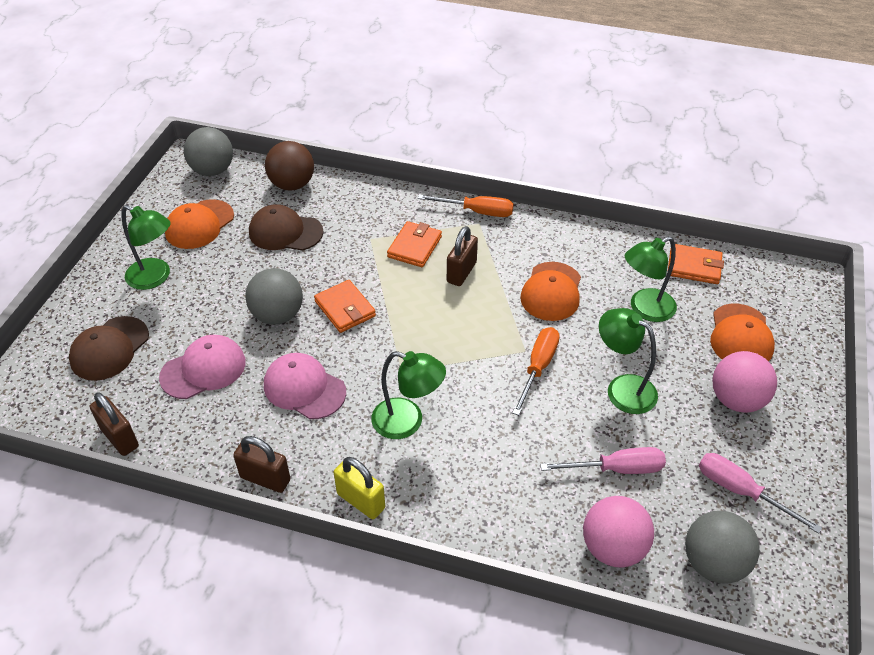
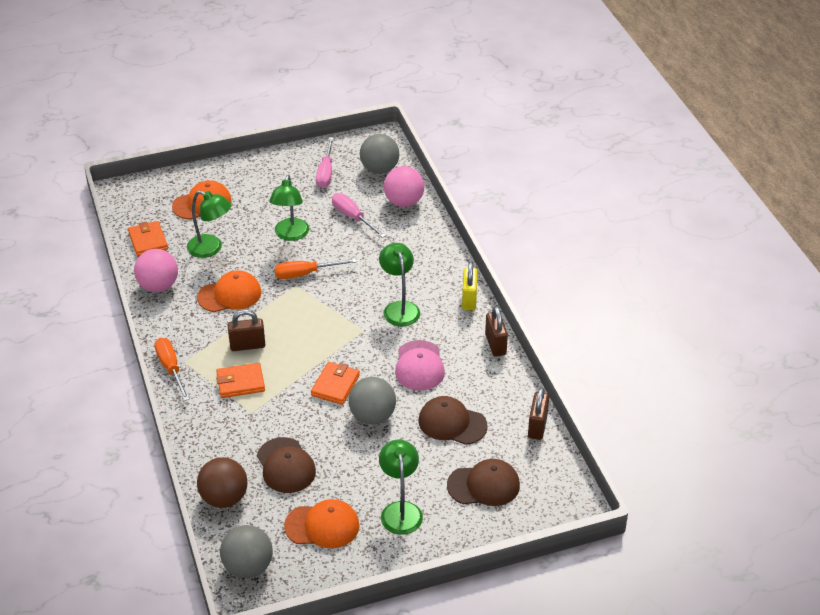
camera: 125 degrees left, 5 degrees down
(203, 369) = (452, 423): pink cap -> brown cap
(736, 400) = (259, 191): pink ball -> pink ball (158, 286)

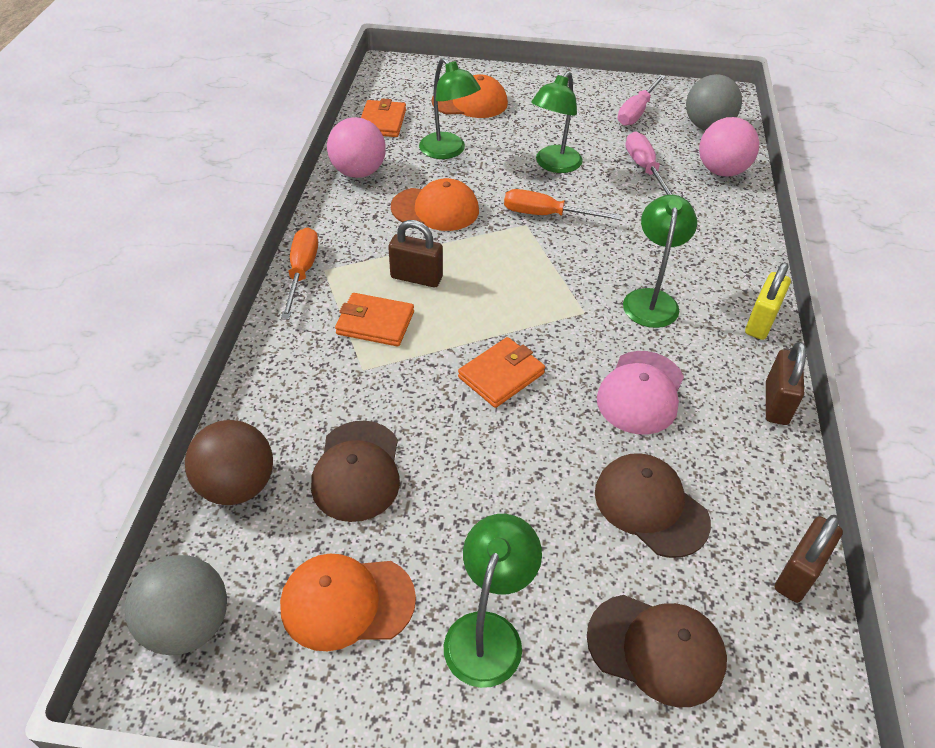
camera: 25 degrees right, 5 degrees up
(322, 526) = (347, 602): orange cap -> orange cap turned 150 degrees clockwise
(372, 416) = (530, 444): grey ball -> none

